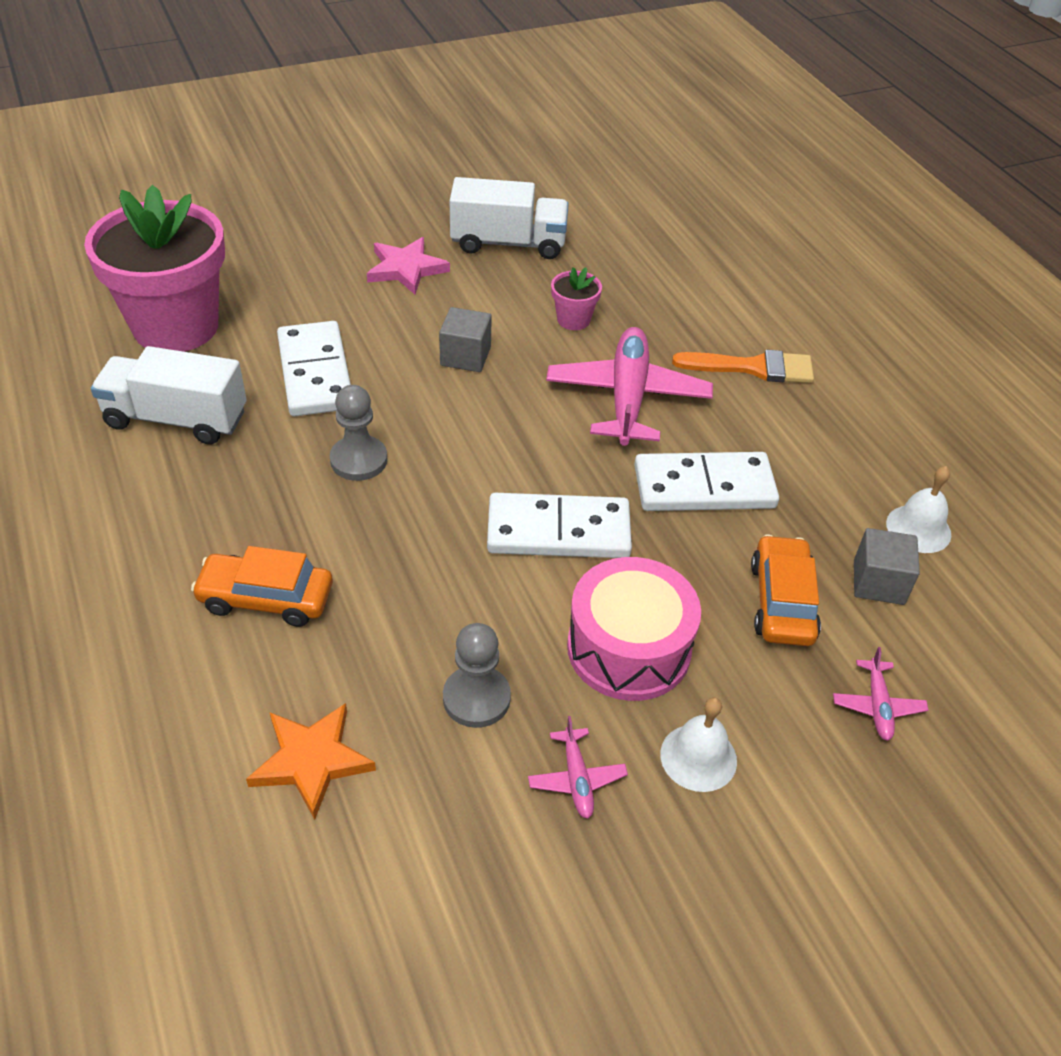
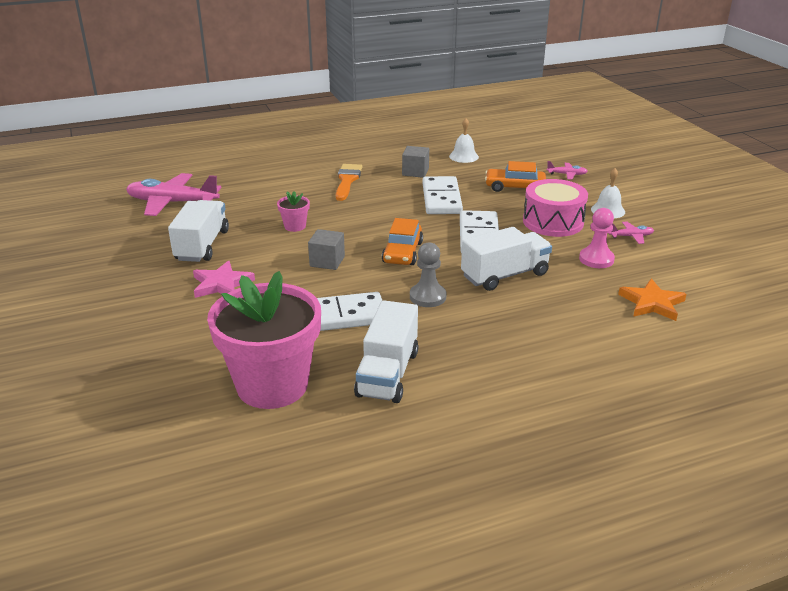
camera: 85 degrees left, 15 degrees down
(266, 598) = (549, 323): orange car -> orange car (402, 252)
(419, 555) = (504, 275): none -> white truck
(476, 698) = (596, 259): grey pawn -> pink pawn
(627, 397) = (370, 214): pink plane -> pink plane (172, 203)
(878, 582) = (498, 167): grey cube -> grey cube (415, 172)

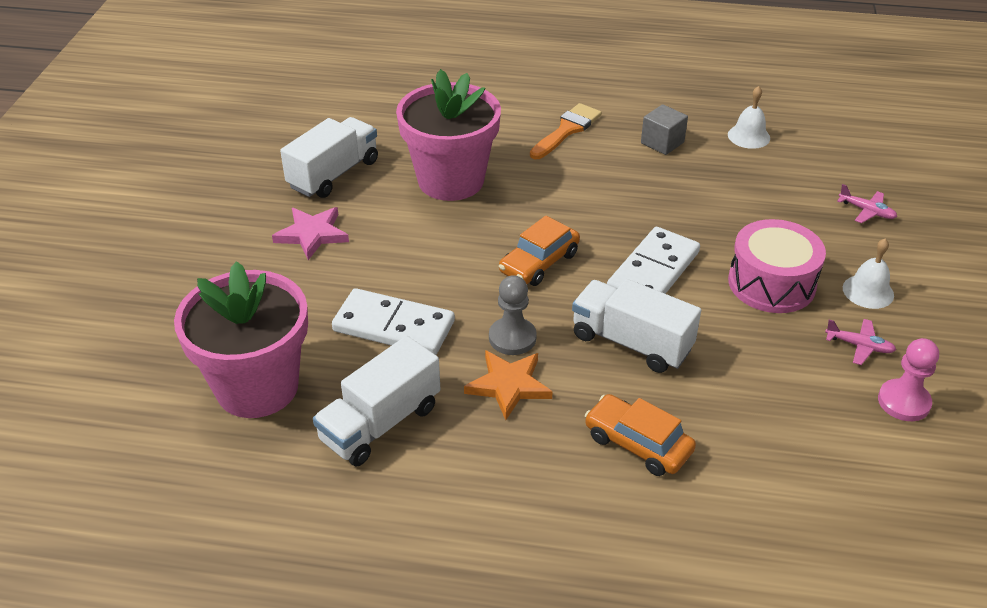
camera: 30 degrees right, 10 degrees up
(172, 203) = (350, 102): pink plane -> none
(295, 226) = (451, 180): pink flower pot -> pink flower pot, size x2.45
(327, 261) = (444, 244): grey cube -> none
(441, 198) = (658, 196): white domino -> none
(504, 275) = (631, 342): white truck -> white truck turned 150 degrees counterclockwise
(514, 187) = (772, 209): orange car -> orange car (637, 444)
(596, 259) = (774, 364): pink pawn -> pink pawn (903, 402)
(652, 303) = (784, 461): orange star -> orange star (509, 385)

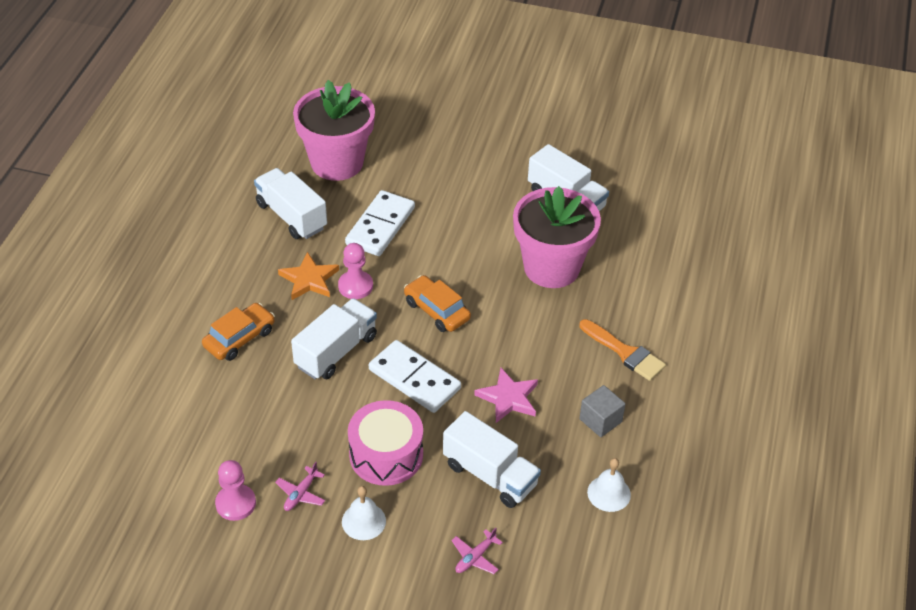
camera: 95 degrees right, 5 degrees up
(312, 234) = (489, 187): pink star -> pink star (508, 398)
(512, 338) = (355, 286): grey pawn -> pink pawn
(762, 208) = (490, 475): none -> white truck

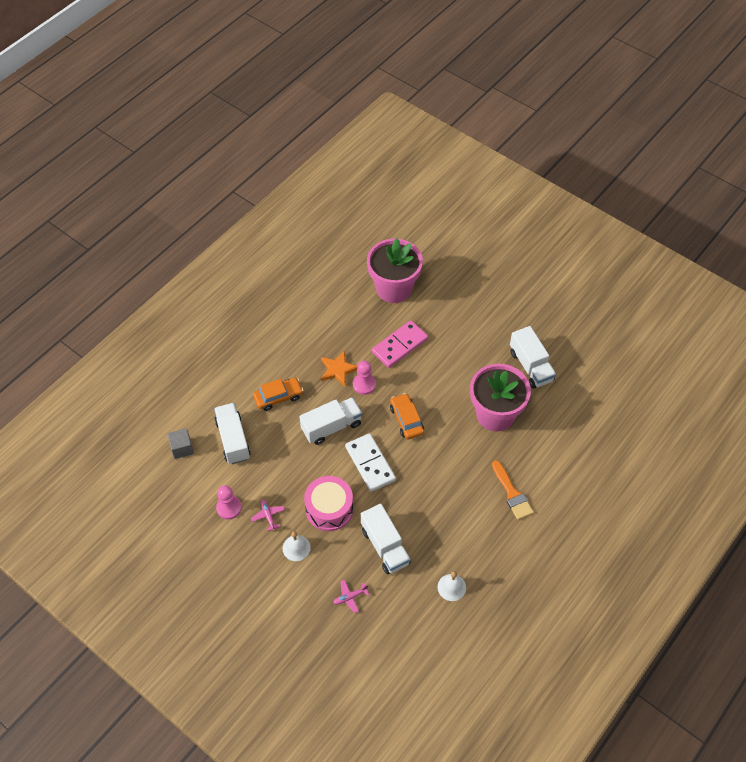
camera: 25 degrees right, 10 degrees up
(291, 216) = (347, 319): white truck -> white truck (233, 439)
(301, 494) = (268, 516): pink plane -> pink plane turned 105 degrees clockwise
(380, 226) = (400, 346): white domino -> pink domino
(508, 398) = (421, 498): pink star -> none
(600, 420) = (471, 535): grey cube -> grey cube (182, 448)

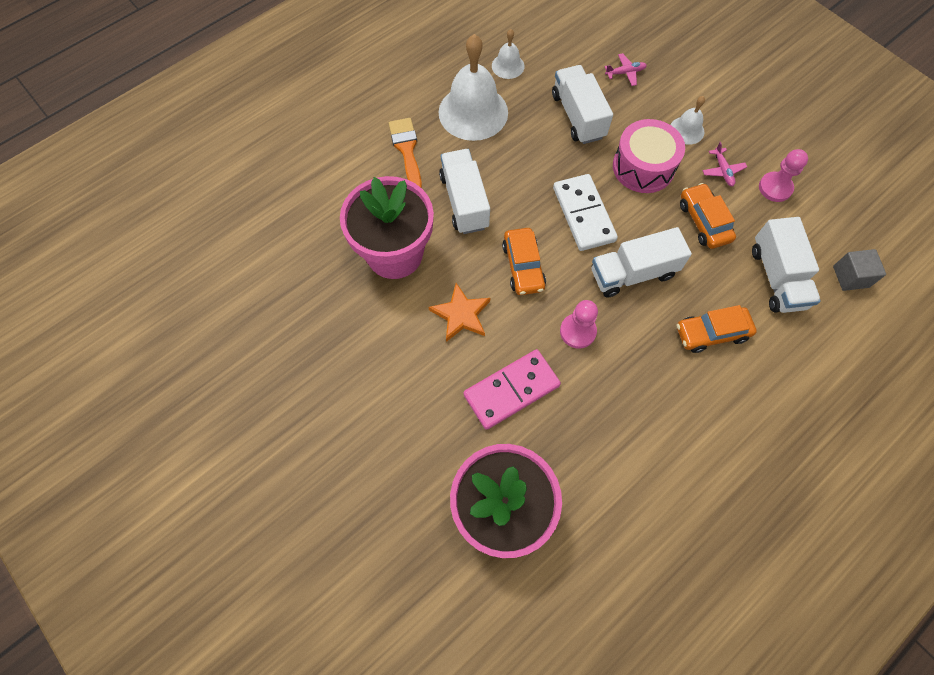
camera: 170 degrees left, 10 degrees up
(283, 472) = (703, 221): none -> orange car
(338, 370) = (616, 363): orange star -> orange star (461, 314)
(470, 536) = (473, 112): none -> white bell
(531, 366) = (317, 319): white truck -> white truck (464, 201)

